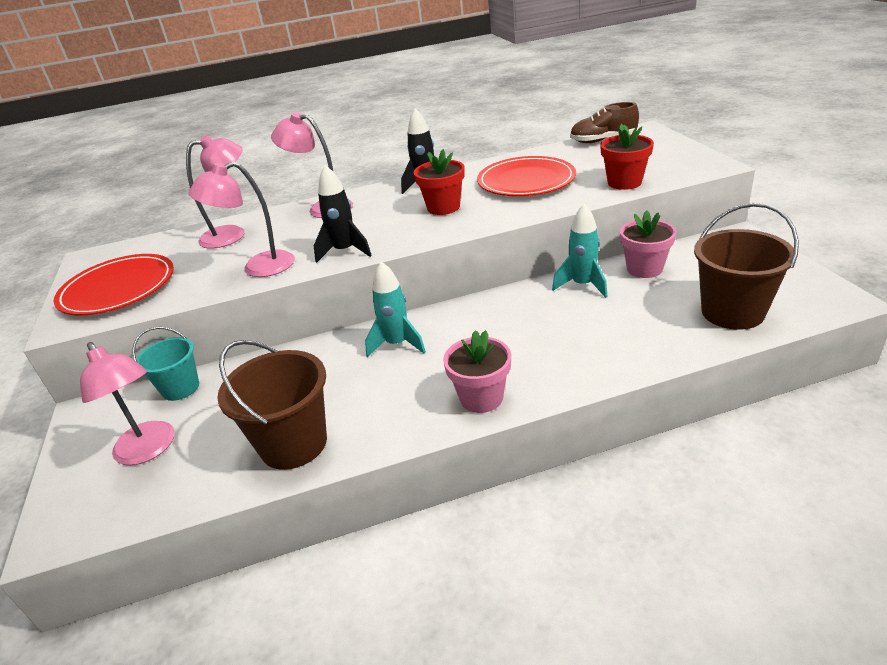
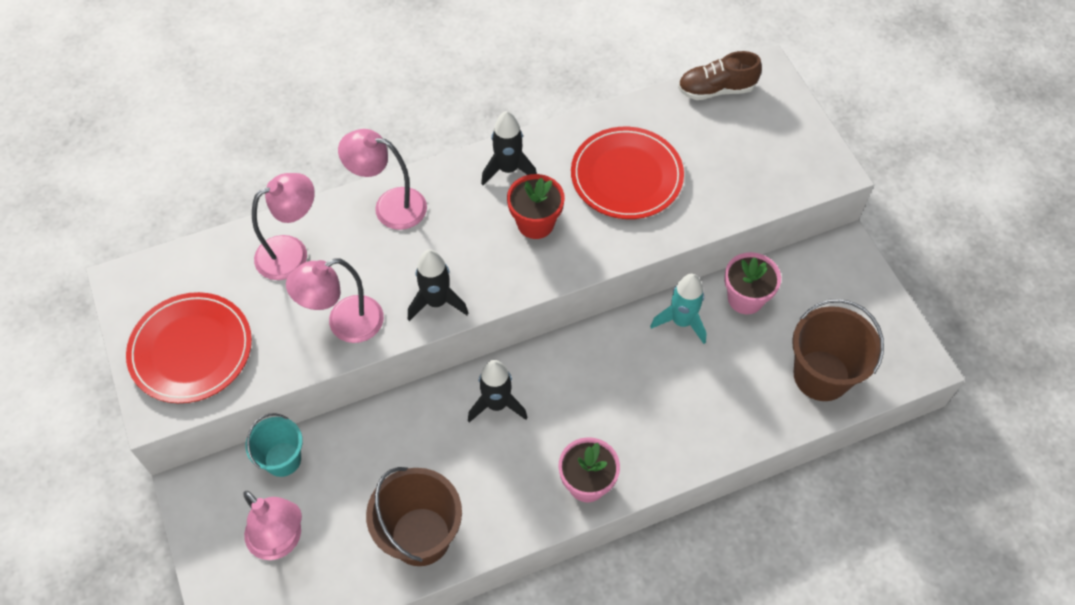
camera: 10 degrees left, 25 degrees up
(397, 344) = (497, 404): turquoise rocket -> black rocket
(624, 182) = (735, 195): red flower pot -> none

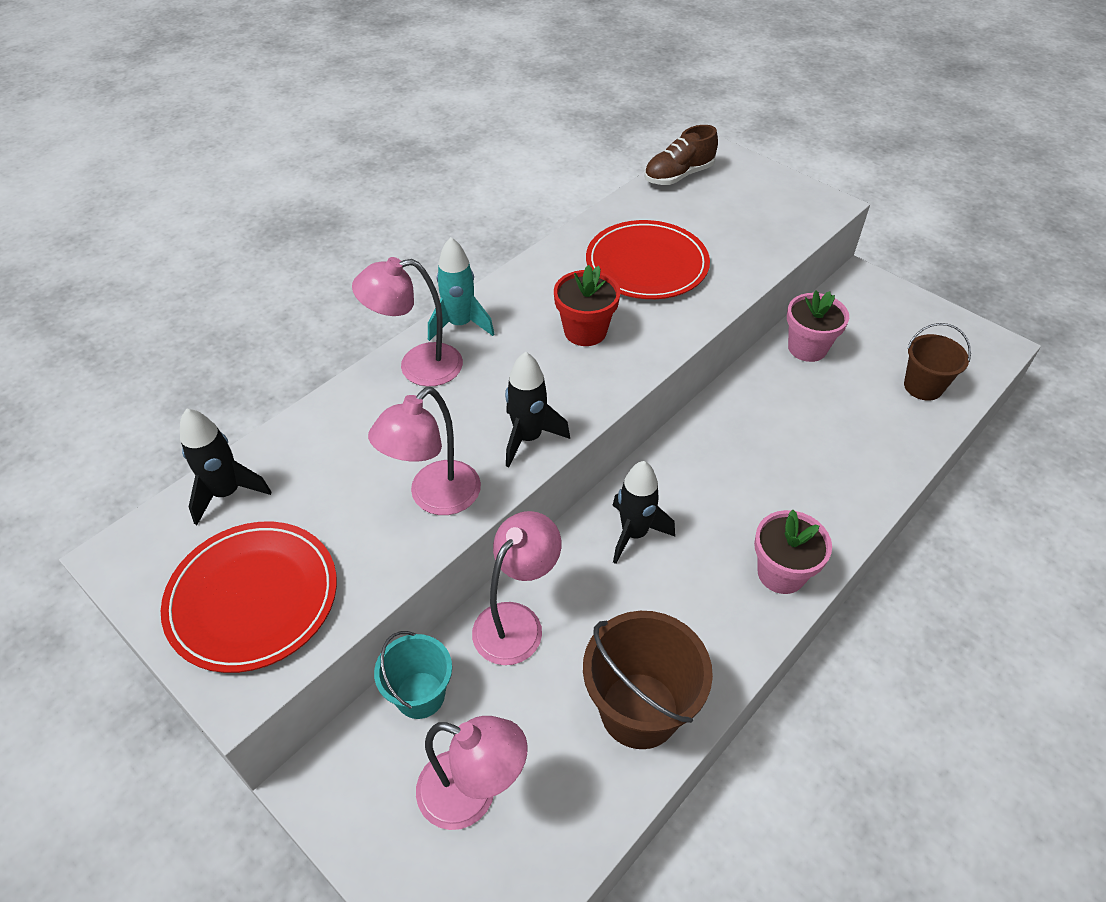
camera: 25 degrees left, 10 degrees down
(292, 252) = (328, 448): pink lamp -> pink lamp (516, 621)
(508, 169) = (525, 295): black rocket -> black rocket (227, 493)
(681, 322) = (764, 388): turquoise rocket -> turquoise rocket (460, 324)
(821, 375) = (923, 386): brown bucket -> brown bucket, size x0.63

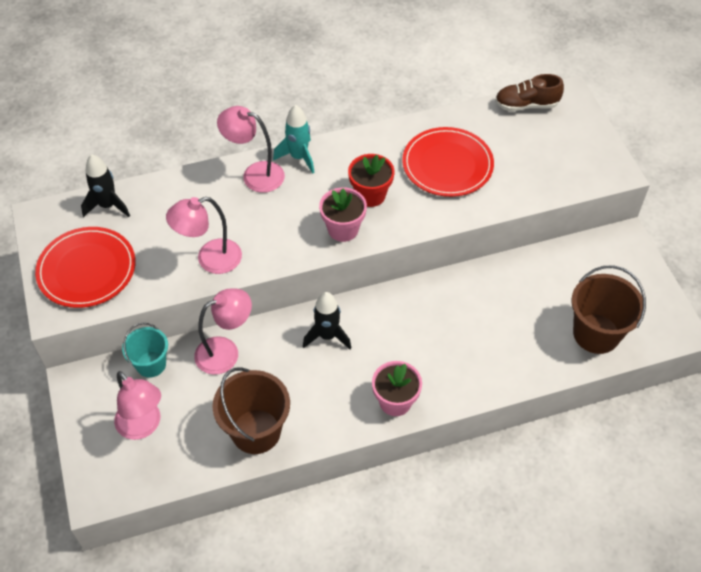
camera: 30 degrees right, 5 degrees up
(528, 438) = (285, 248): black rocket -> none
(807, 348) = (538, 270): pink flower pot -> pink flower pot (343, 229)
(923, 386) = (596, 333): brown bucket -> brown bucket, size x1.59

